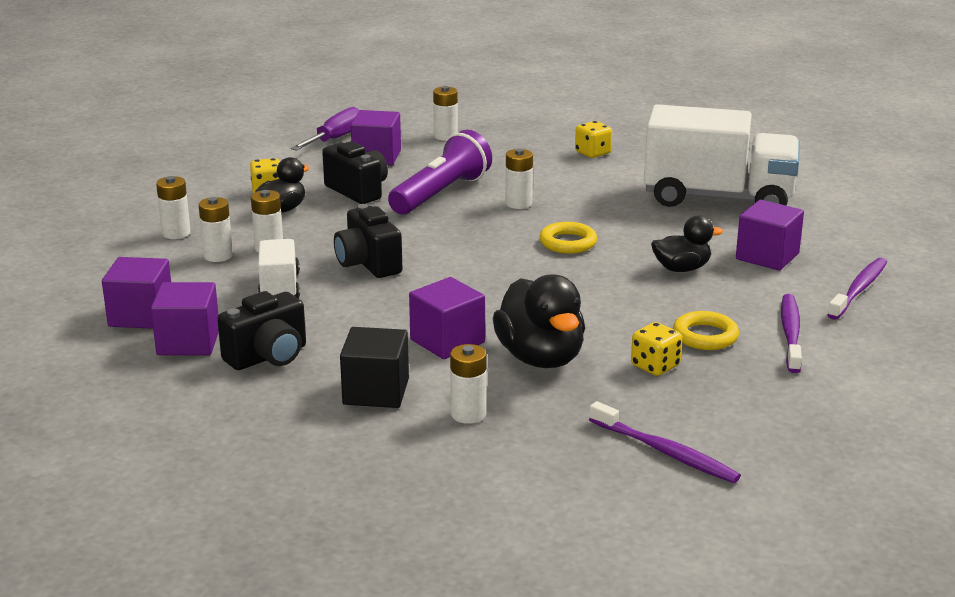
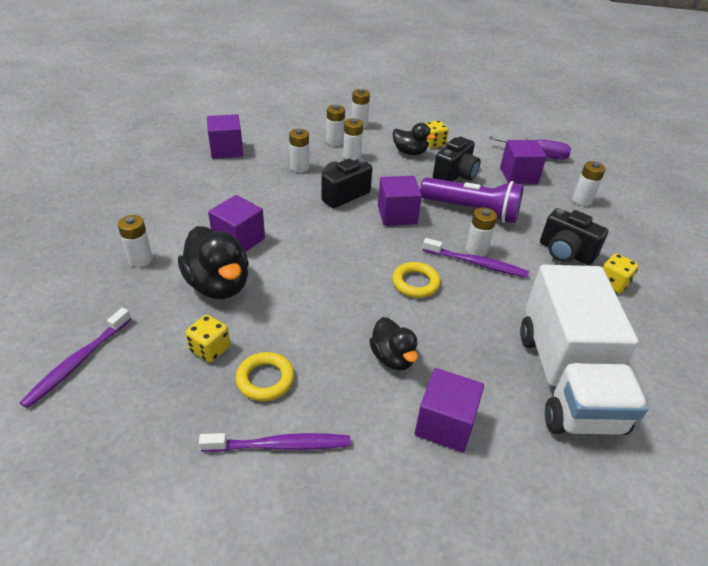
camera: 75 degrees right, 15 degrees up
(141, 315) = (255, 132): purple cube -> purple cube (397, 215)
(268, 357) = (212, 177): black camera -> black camera (565, 252)
(279, 287) = (299, 167): white truck -> white battery
(376, 392) = (170, 220): black cube -> none
(540, 358) = (218, 285): black duck -> black duck turned 90 degrees counterclockwise
(858, 290) = (393, 512): purple toothbrush -> purple toothbrush (476, 263)

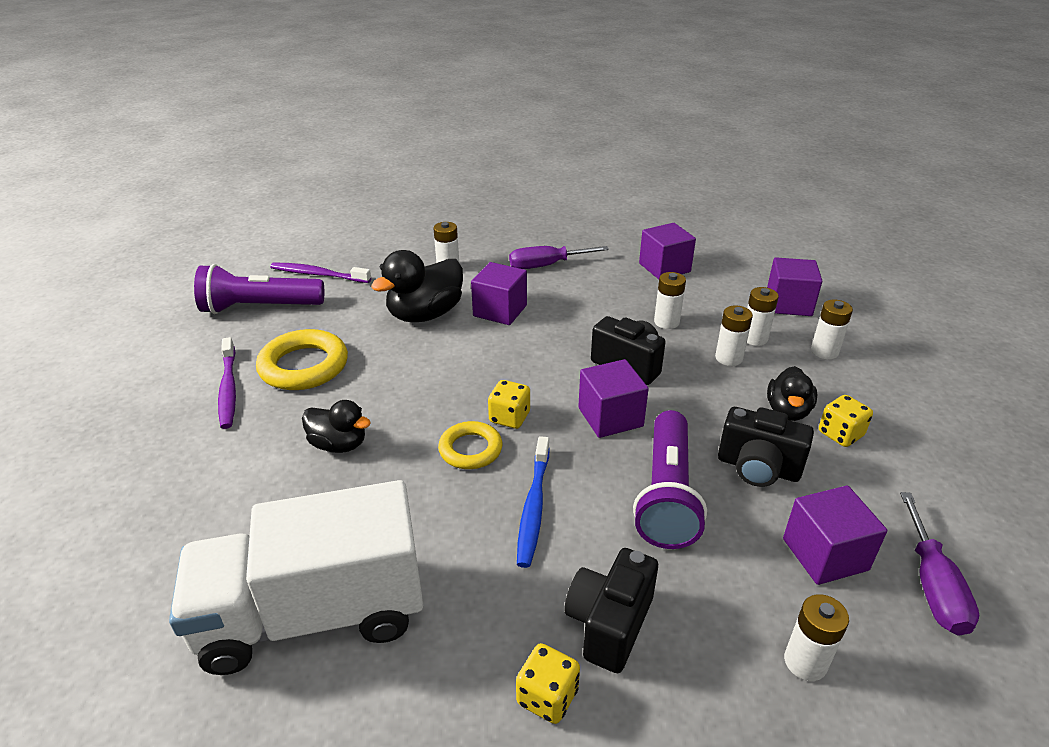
camera: 80 degrees right, 5 degrees down
(121, 420) = (260, 307): none -> purple flashlight
(181, 202) = (546, 265): none -> purple screwdriver
(210, 349) = (339, 329): yellow dice -> yellow dice (509, 417)
(265, 379) = (304, 366): yellow ring -> yellow ring, size x1.60
(392, 358) = (339, 444): black duck -> black duck turned 120 degrees counterclockwise
(445, 424) = (245, 495): purple cube -> purple cube (788, 304)
(476, 250) = (566, 505): white battery -> none
(476, 263) = (533, 506): purple toothbrush -> blue toothbrush

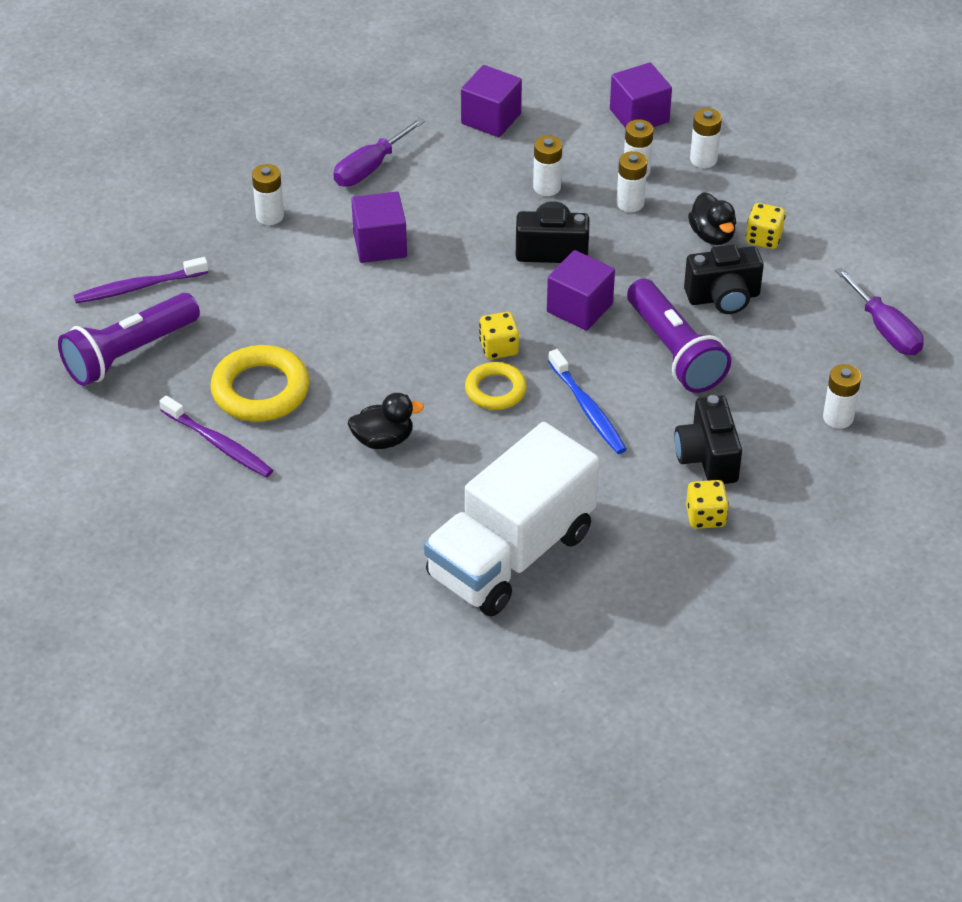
camera: 35 degrees left, 10 degrees up
(425, 314) = (311, 283): black duck -> none
(825, 554) = (809, 342): purple cube -> none

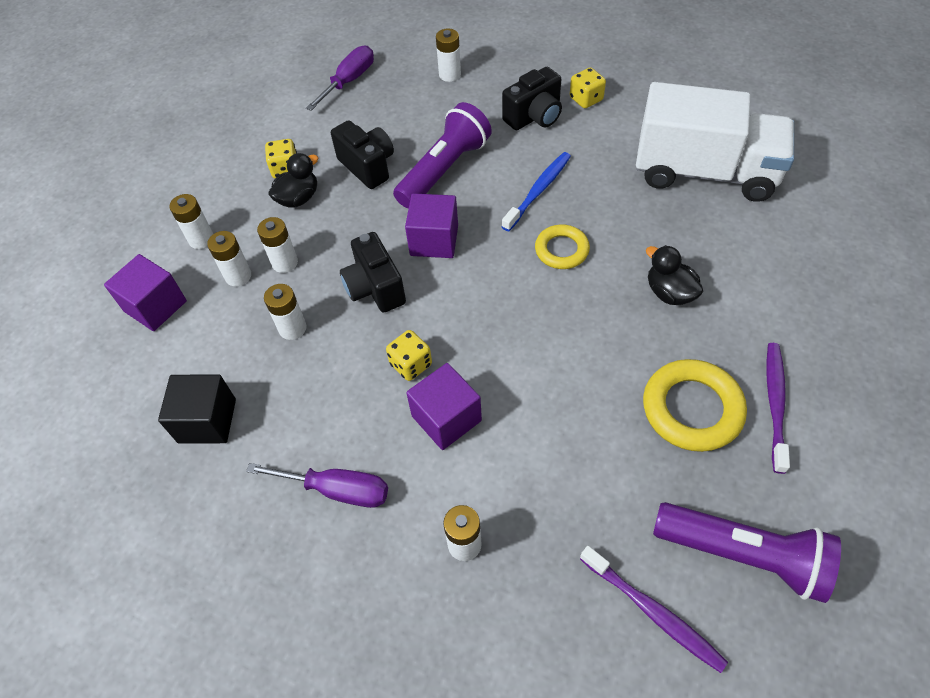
camera: 115 degrees left, 10 degrees up
(491, 118) = (207, 421): purple cube -> black cube
(499, 348) = (515, 269): yellow dice -> yellow dice (411, 364)

